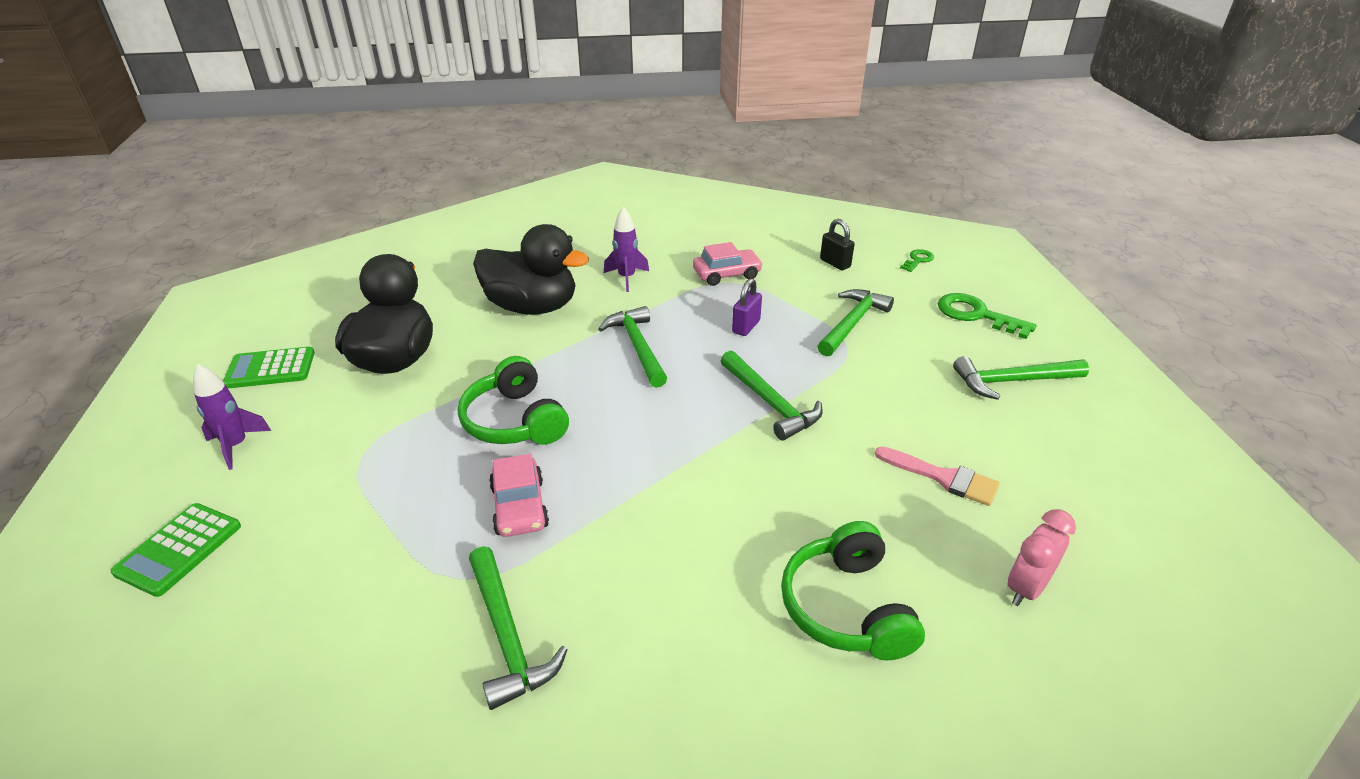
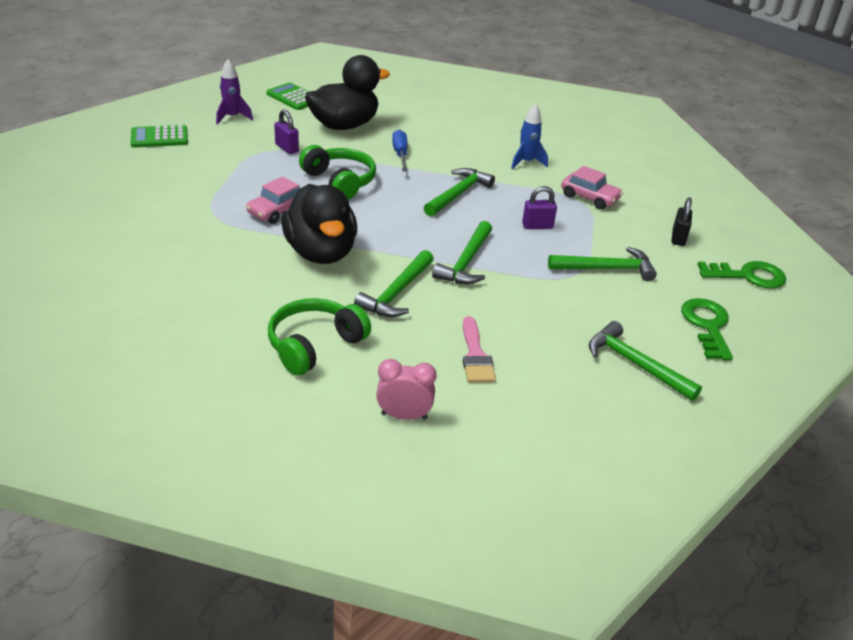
camera: 50 degrees right, 0 degrees up
(383, 430) = (287, 148): none -> purple padlock
(507, 637) = (191, 243): green hammer -> green hammer (396, 293)
(512, 348) = (400, 154): none -> blue screwdriver
(515, 421) = (340, 181): green headphones -> green headphones turned 120 degrees clockwise
(532, 307) = (447, 144): black duck -> black duck (321, 252)
(626, 278) = (526, 162): purple rocket -> blue rocket
(917, 260) = (747, 276): green key -> green key, size x1.81

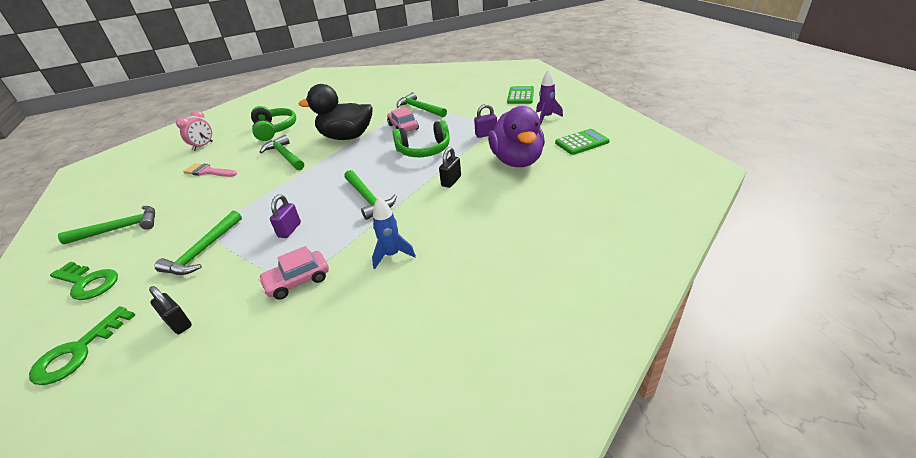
camera: 120 degrees right, 0 degrees up
(344, 125) = (517, 161): black duck -> purple duck
(400, 154) = (451, 181): blue screwdriver -> black padlock
(466, 262) = (284, 185): green hammer -> green hammer (419, 108)

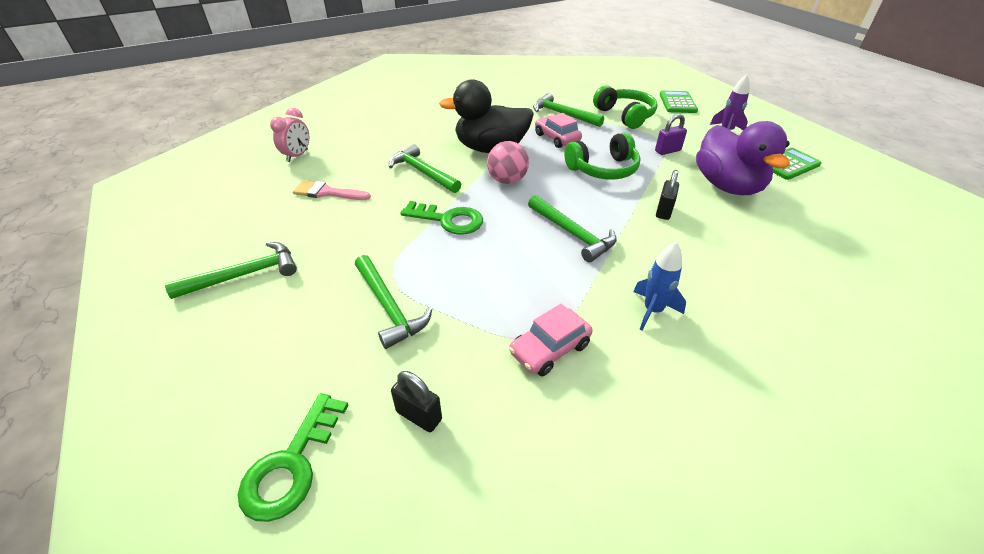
camera: 10 degrees left, 5 degrees up
(88, 282) = (244, 357): green key -> green key (448, 220)
(202, 251) = (389, 308): green hammer -> green hammer turned 45 degrees counterclockwise
(274, 130) = (386, 136): green headphones -> green headphones (625, 115)
(289, 230) = (493, 276): purple padlock -> none
(344, 160) = (507, 180): none -> pink ball

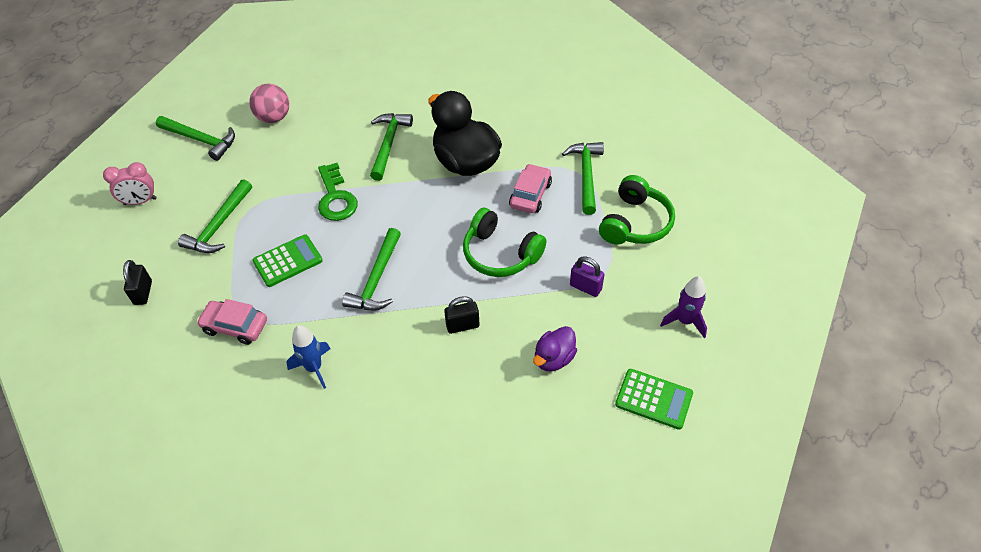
camera: 55 degrees right, 10 degrees up
(292, 464) = (84, 262): green key -> none
(297, 156) = (349, 64): pink clock -> pink clock (140, 201)
(327, 192) = (315, 113): pink brush -> none
(507, 180) = (422, 200): pink ball -> pink ball (274, 117)
(677, 103) = (719, 253): green calculator -> green calculator (288, 261)
(727, 186) = (553, 358): purple duck -> purple duck, size x0.51

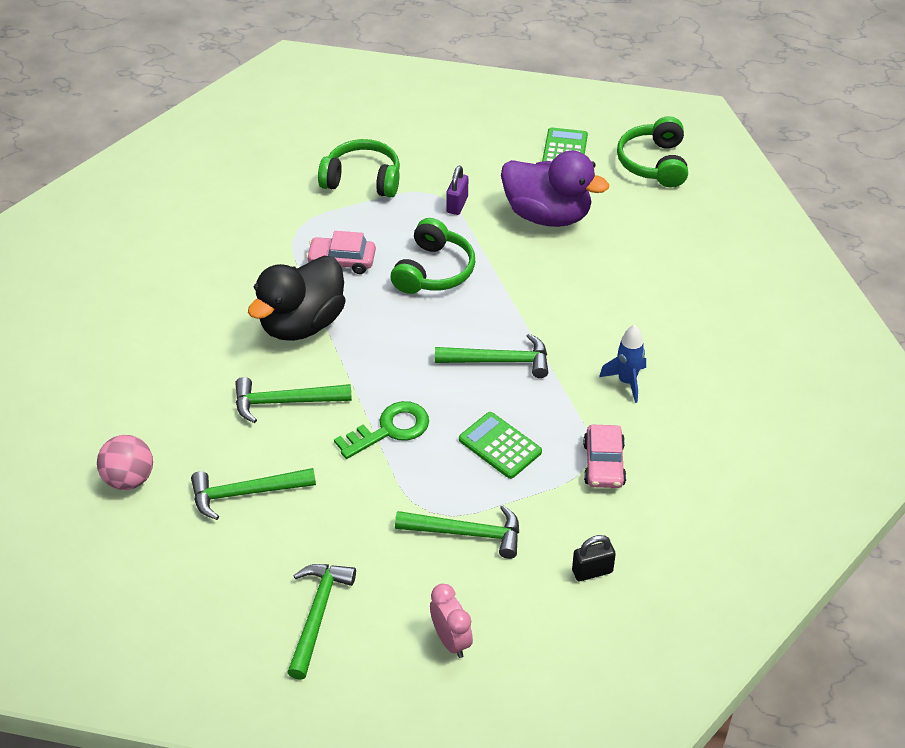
camera: 105 degrees left, 5 degrees down
(274, 117) = (255, 542): pink ball -> pink ball (129, 479)
(462, 325) = (534, 282): black padlock -> none
(553, 358) = (547, 215): purple duck -> purple duck, size x1.95
(586, 175) = (301, 222): green hammer -> green hammer (245, 493)
(619, 487) = (654, 163): none -> green headphones
(685, 321) = (475, 139): purple rocket -> none

